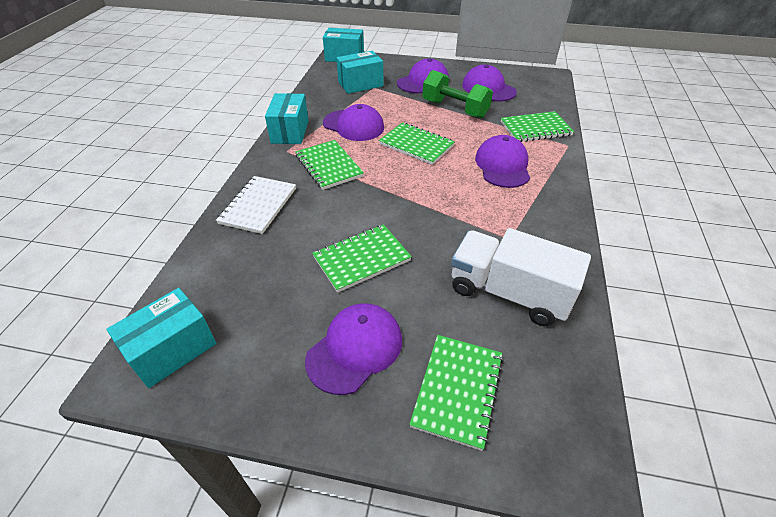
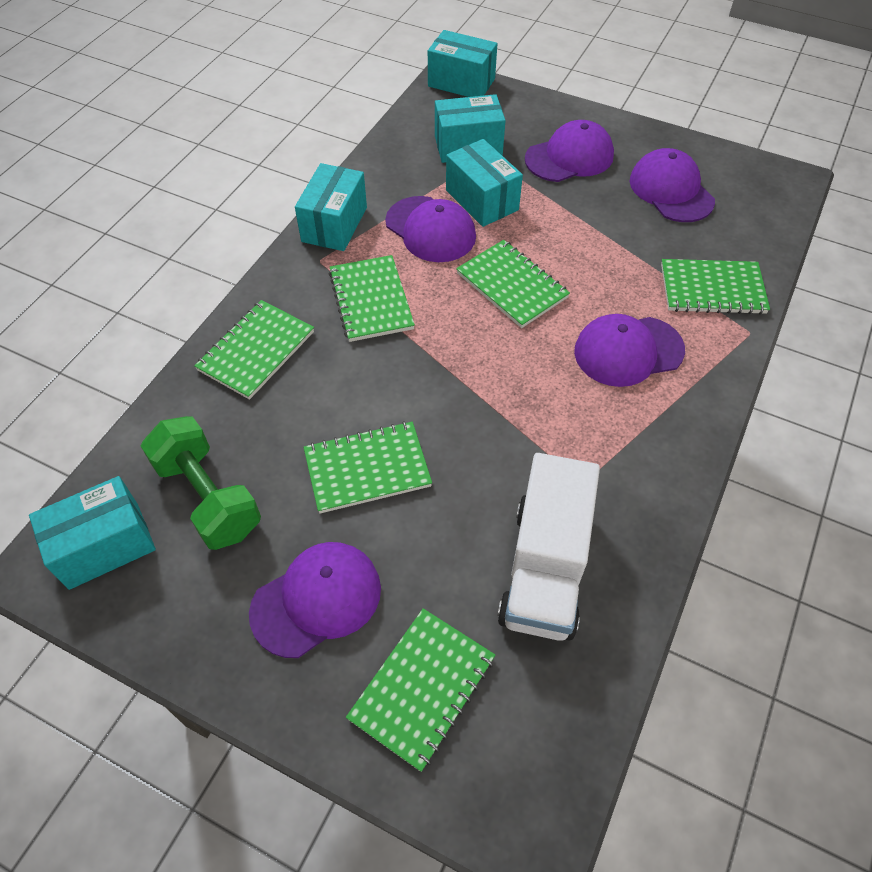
camera: 15 degrees right, 10 degrees up
(258, 206) = (256, 351): white notebook -> green notebook
(379, 107) = (482, 200): none -> turquoise box
(455, 109) = (598, 224): green dumbbell -> green dumbbell (208, 497)
(502, 165) = (628, 351): purple cap -> purple cap turned 120 degrees counterclockwise
(508, 293) = (545, 568): white truck -> white truck turned 120 degrees counterclockwise

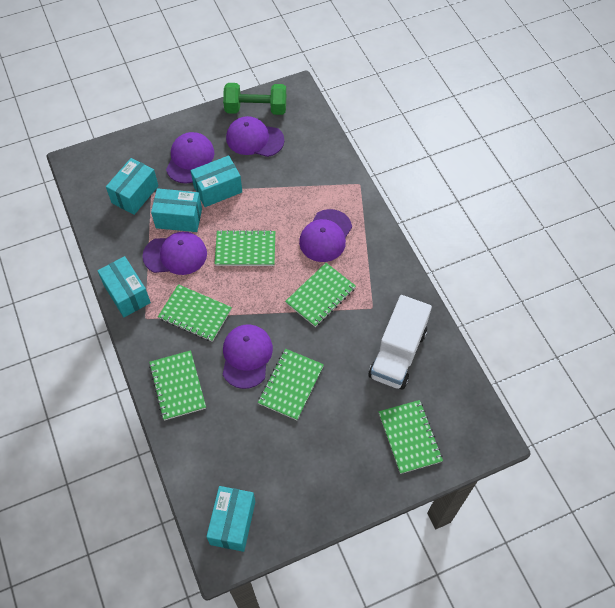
camera: 50 degrees left, 5 degrees up
(208, 497) = (246, 461): green dumbbell -> green dumbbell (256, 109)
(316, 600) = (338, 450): purple cap -> purple cap (246, 356)
(461, 82) = (83, 159): turquoise box -> turquoise box (218, 189)
(545, 568) = (397, 353): white truck -> white truck turned 60 degrees clockwise
(712, 289) = (324, 176): green notebook -> green notebook (320, 295)

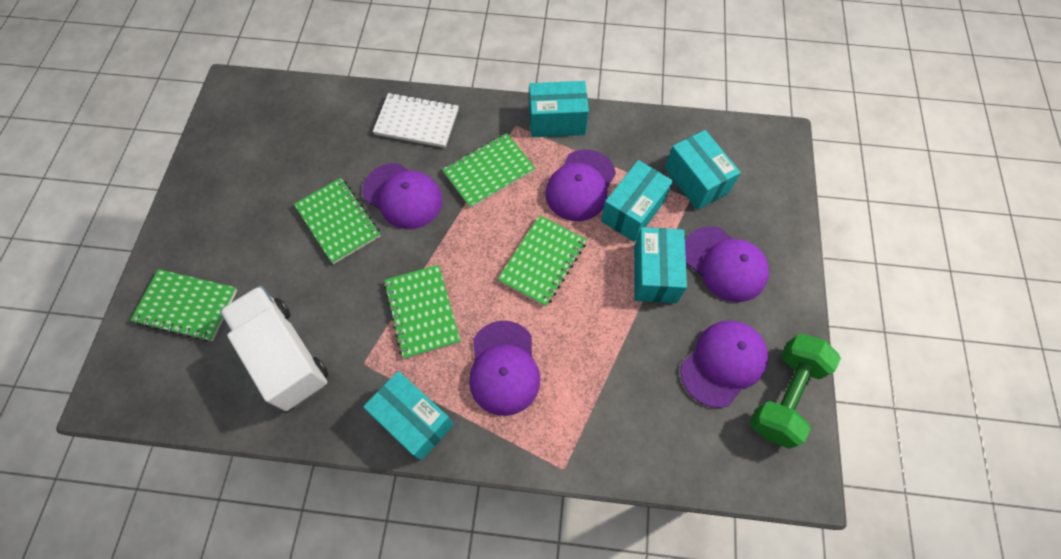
camera: 120 degrees right, 5 degrees up
(177, 386) = (417, 122): green notebook -> white notebook
(232, 523) = (250, 108): turquoise box -> turquoise box (414, 420)
(325, 236) = (504, 368): purple cap -> purple cap turned 150 degrees counterclockwise

